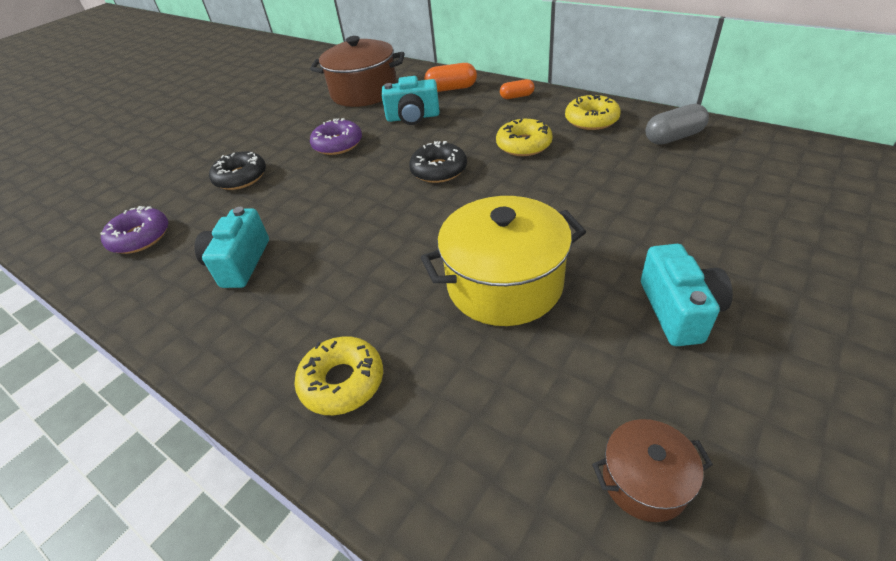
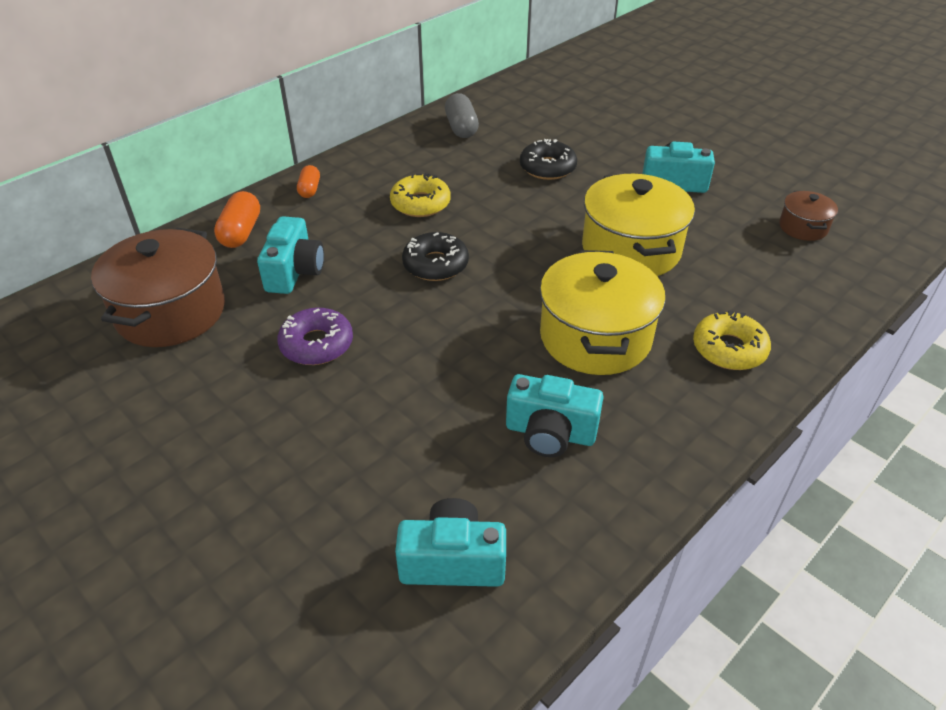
camera: 85 degrees left, 0 degrees up
(140, 237) = (452, 561): purple donut -> turquoise camera
(241, 177) = (344, 450): black donut -> black donut (547, 168)
(354, 274) = (595, 337): none -> yellow pot
(591, 120) = (400, 157): yellow donut -> none

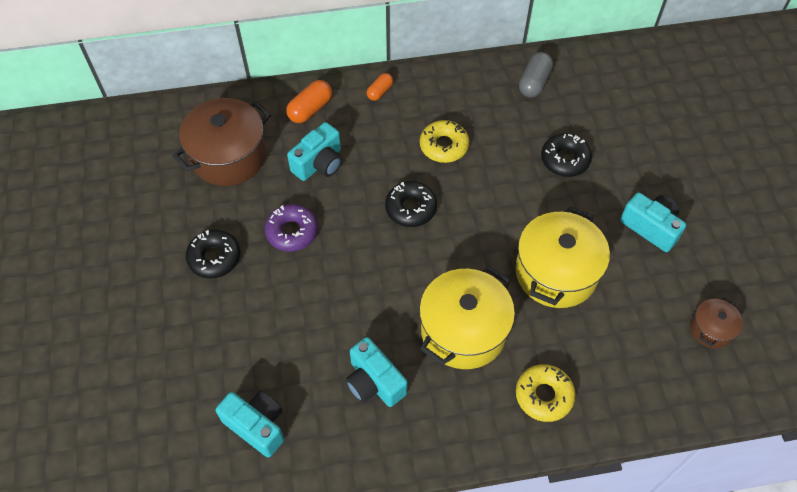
camera: 35 degrees right, 15 degrees up
(235, 416) = (214, 258): none -> black donut

